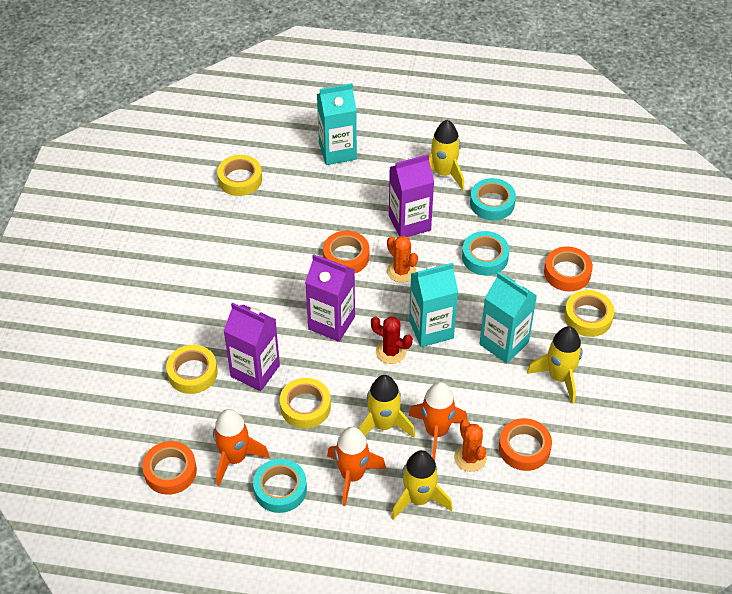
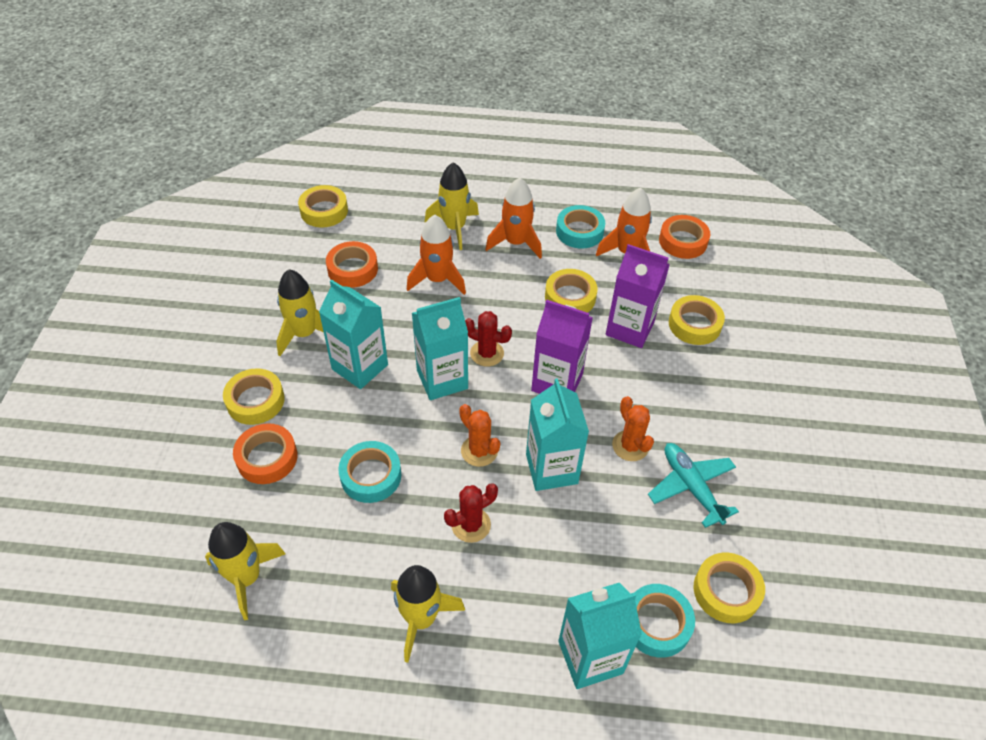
camera: 175 degrees right, 0 degrees up
(242, 240) = (691, 487): none -> turquoise plane
(346, 256) = (551, 469): orange tape -> turquoise carton
(383, 425) = (490, 284): yellow rocket -> yellow rocket (246, 578)
(409, 223) = (471, 525): purple carton -> red cactus
(470, 458) = (405, 260): orange cactus -> orange cactus (630, 446)
(492, 203) = (351, 565): turquoise tape -> turquoise tape (657, 623)
(567, 529) = (324, 211): none -> yellow tape

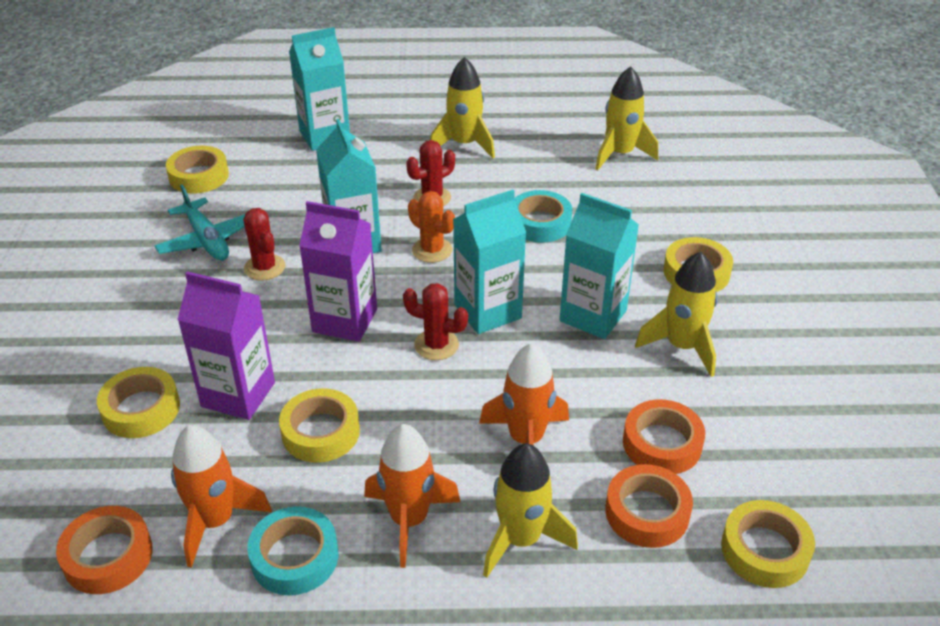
camera: 175 degrees right, 10 degrees down
(267, 458) = (652, 228): orange tape -> orange tape (647, 512)
(630, 446) = (264, 267): orange cactus -> red cactus
(657, 623) = (266, 155): turquoise tape -> none

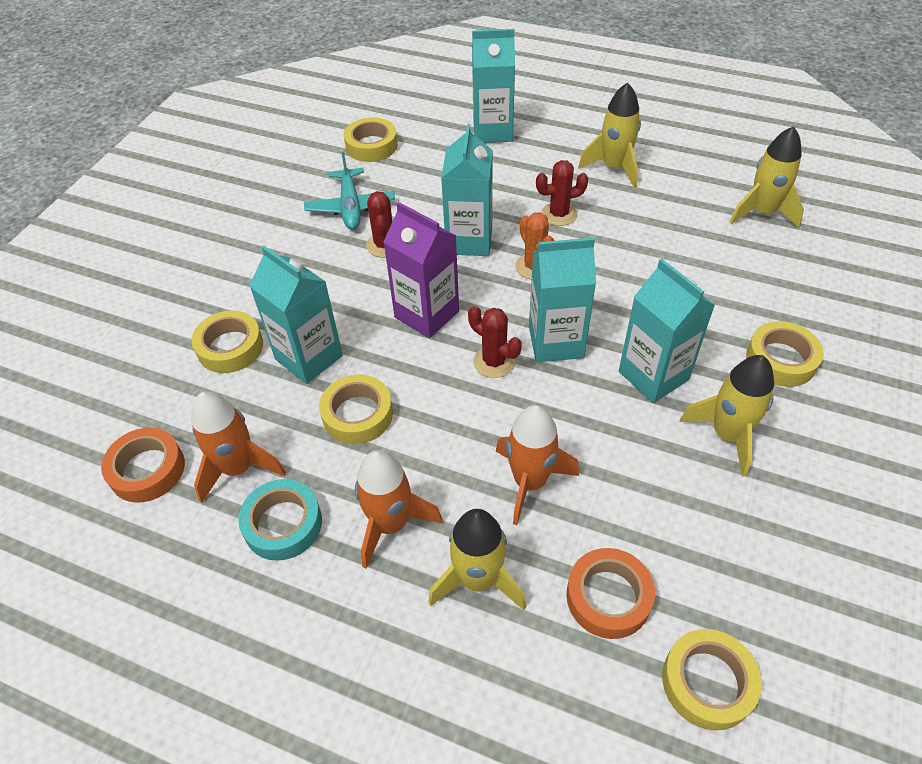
camera: 25 degrees right, 10 degrees up
(238, 394) = (309, 358): purple carton -> turquoise carton
(540, 223) = (647, 265): turquoise tape -> none
(662, 443) = (657, 531): orange tape -> none

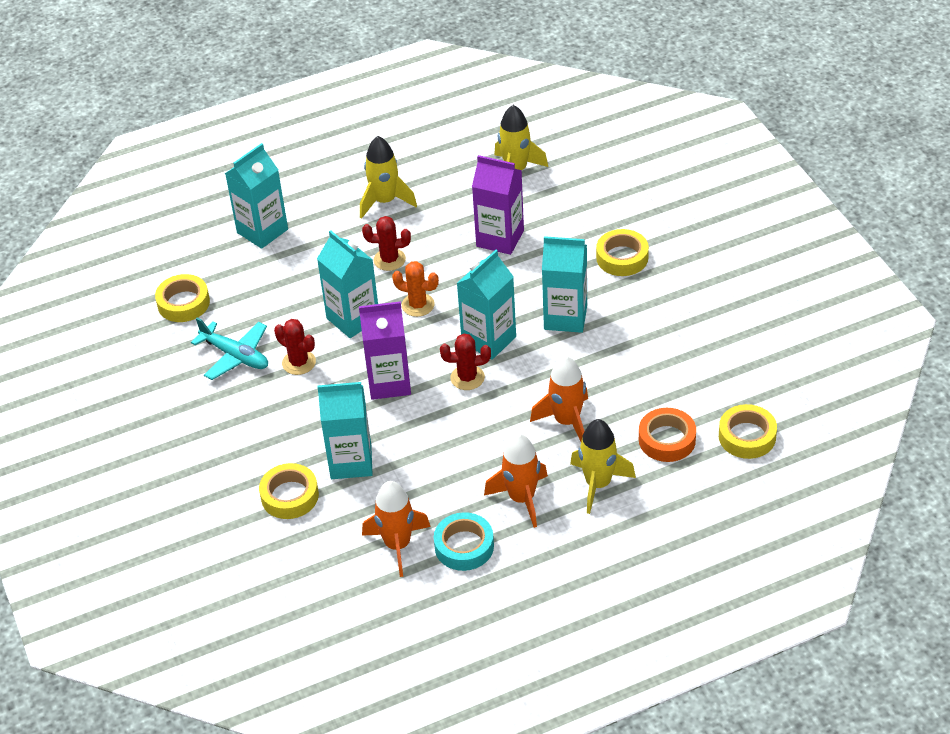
camera: 45 degrees left, 5 degrees down
(147, 470) = (344, 590): orange tape -> none
(357, 414) = (427, 466): yellow tape -> none
(559, 214) = (389, 260): red cactus -> red cactus turned 60 degrees clockwise
(677, 260) = (500, 238): none -> purple carton
(727, 435) = (638, 319): yellow rocket -> none

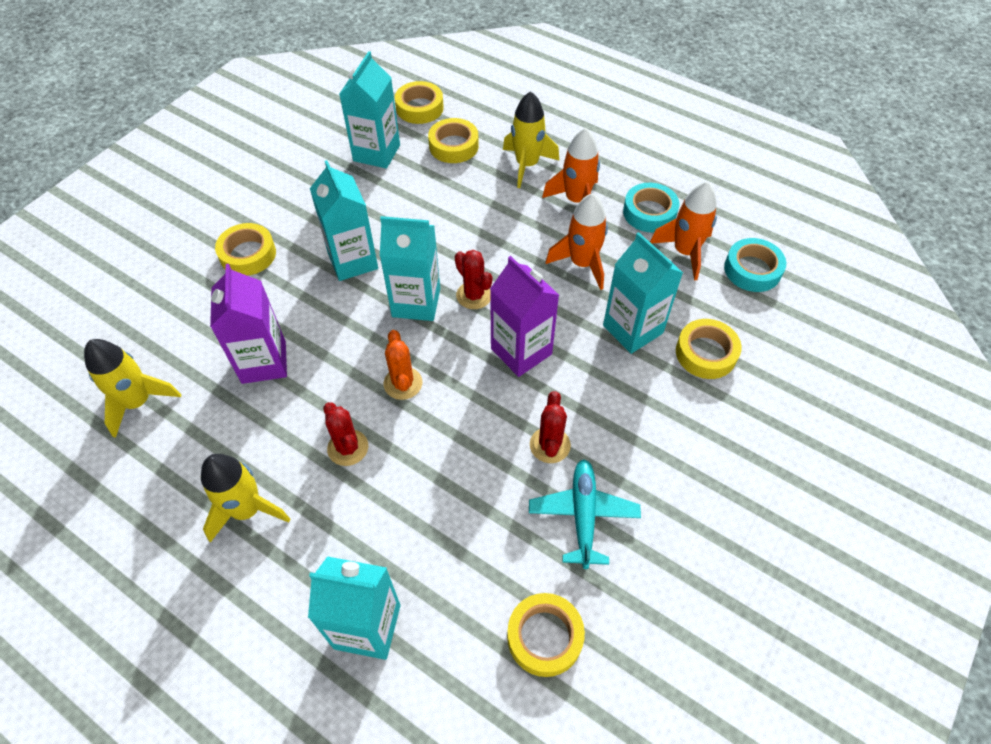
camera: 125 degrees left, 10 degrees up
(338, 583) = (752, 270): none -> turquoise tape
(353, 319) = (457, 431): turquoise carton -> turquoise carton (376, 153)
(567, 421) = (477, 208): orange rocket -> orange rocket (582, 263)
(667, 440) = (453, 146): orange tape -> yellow tape

